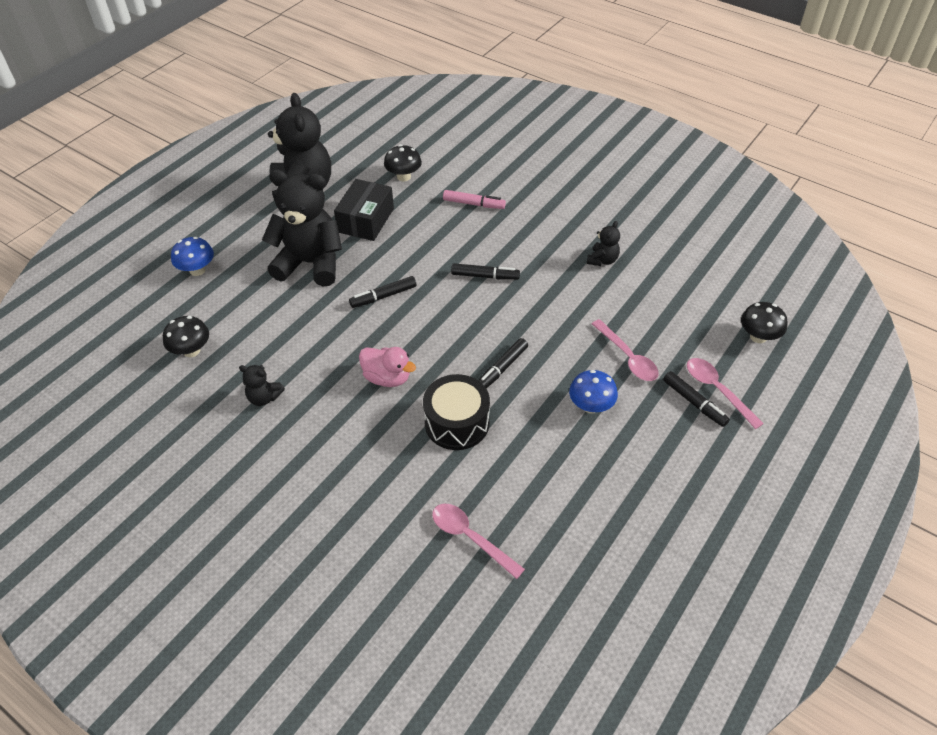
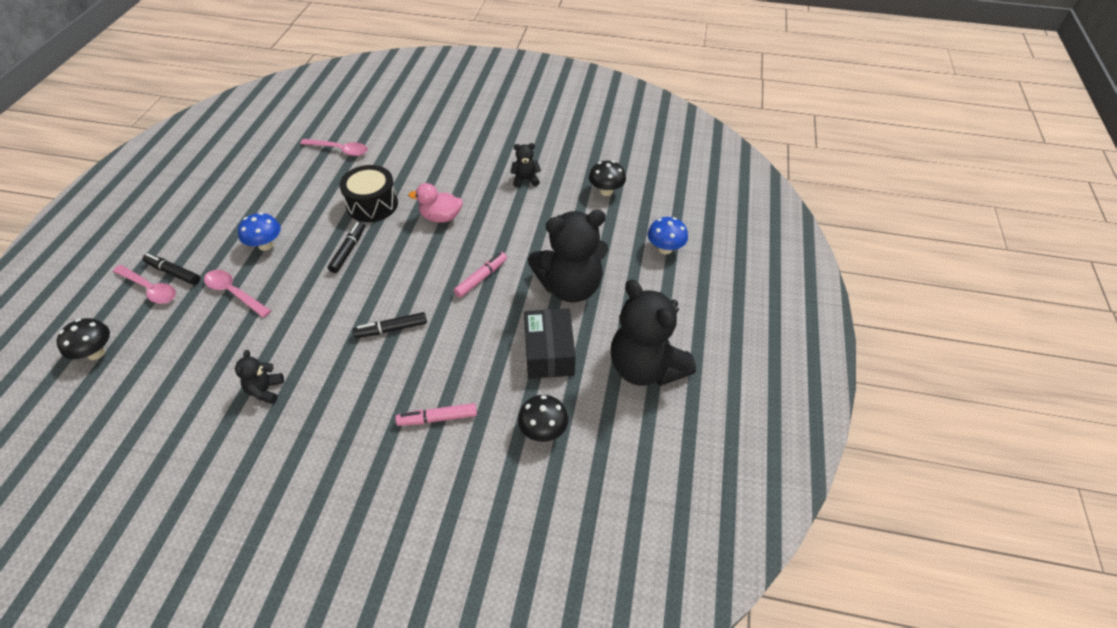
camera: 155 degrees right, 0 degrees up
(383, 296) = (481, 278): black marker -> pink marker

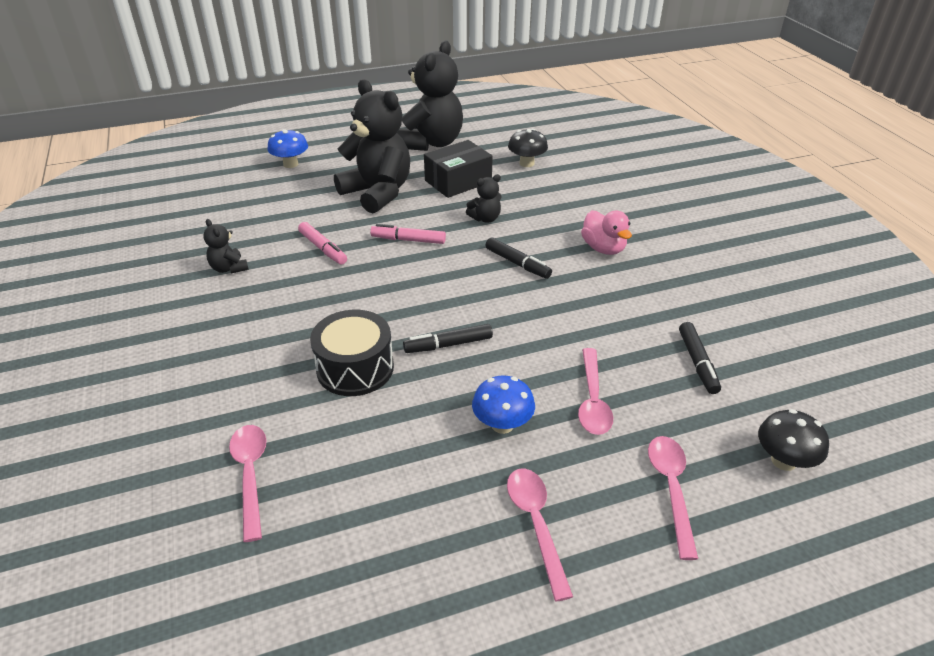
camera: 120 degrees left, 10 degrees down
(173, 273) = (627, 486): black marker -> black marker (697, 362)
(201, 228) = (536, 524): none -> pink spoon
(265, 390) = (656, 301): black teddy bear -> black teddy bear (485, 218)
(437, 418) = (569, 205): pink marker -> pink marker (323, 248)
(441, 217) = (339, 301): pink duck -> pink duck (603, 248)
(606, 191) = (221, 213): black mushroom -> none

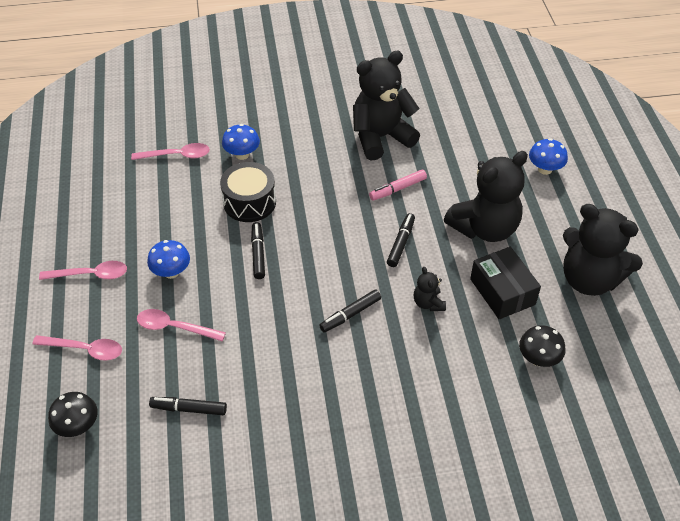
camera: 100 degrees right, 10 degrees up
(229, 268) = (381, 137): black teddy bear -> black teddy bear, size x2.28
(253, 393) = (242, 154): none -> blue mushroom
(408, 240) = (401, 243): pink marker -> black marker
(603, 248) = (361, 387): pink duck -> none

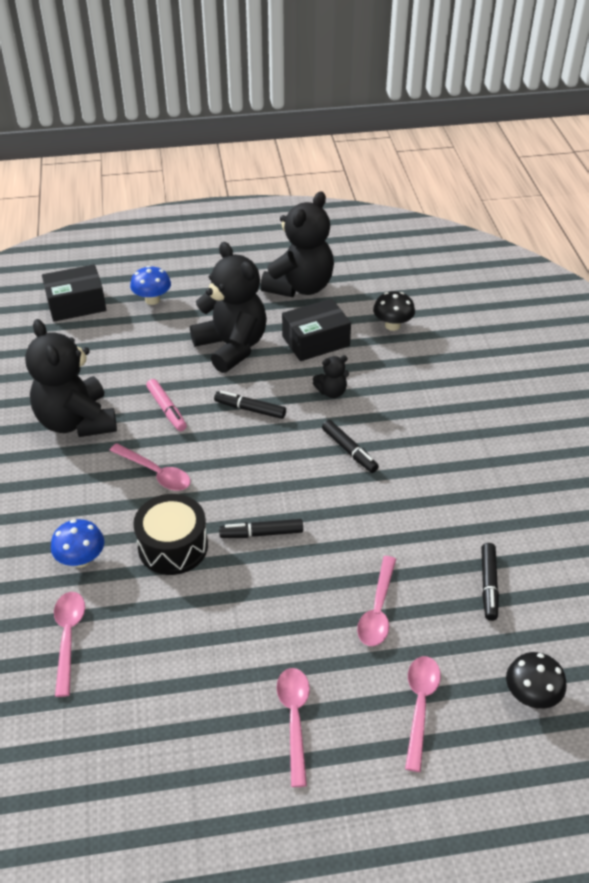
camera: 90 degrees left, 5 degrees down
(171, 272) = (290, 622): blue mushroom -> none
(324, 187) = (155, 473): none -> pink spoon
(528, 121) = (76, 304): none -> black box

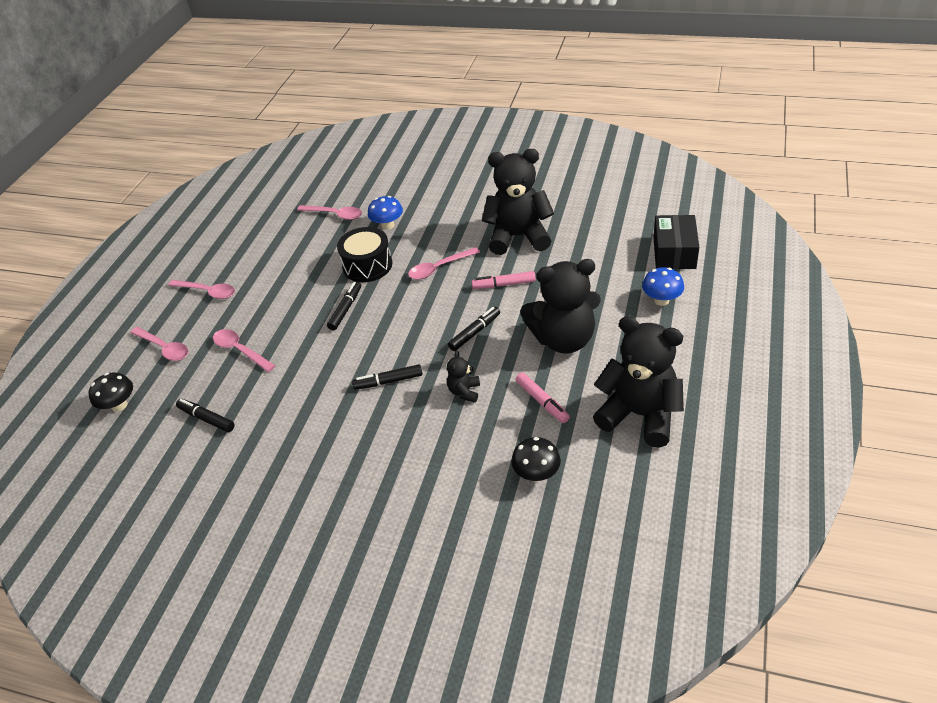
camera: 120 degrees right, 0 degrees up
(300, 287) = (639, 415): black teddy bear -> black teddy bear turned 150 degrees clockwise
(316, 341) = (542, 401): black box -> pink marker

